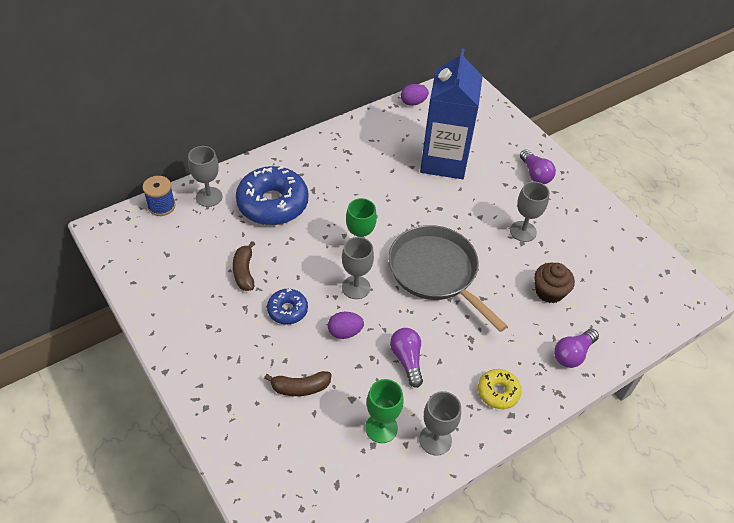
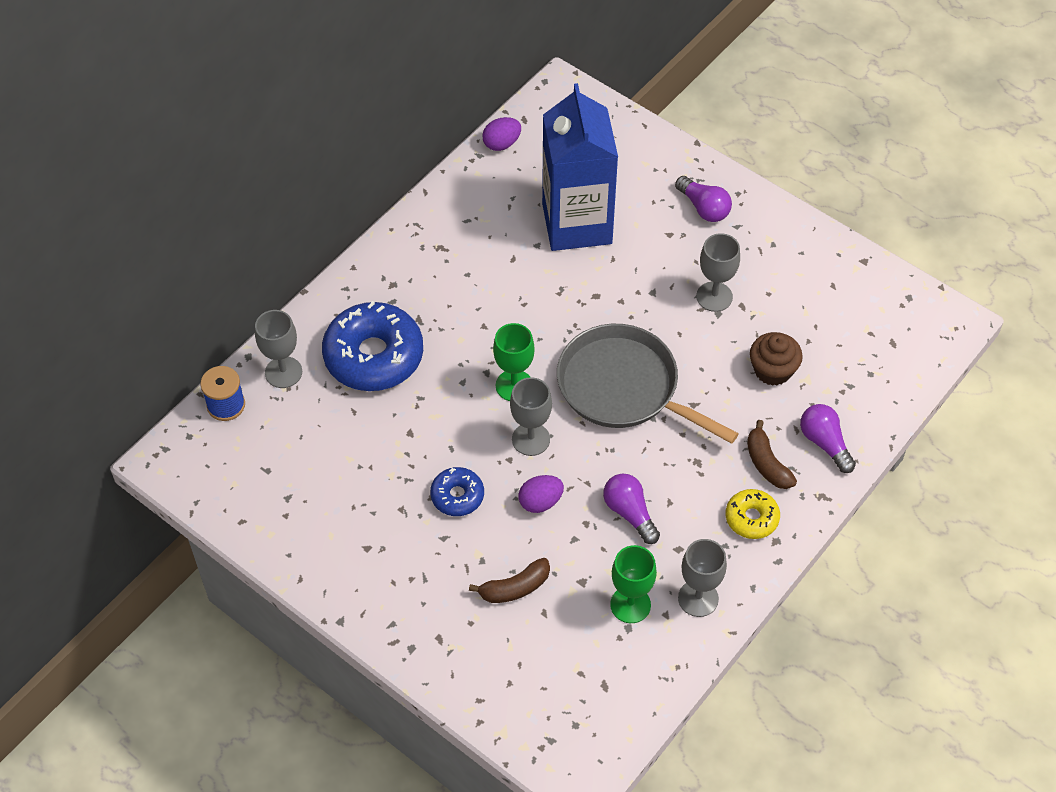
camera: 15 degrees left, 5 degrees up
(244, 272) = (379, 462): brown banana -> brown banana (767, 463)
(572, 354) = (824, 443): purple light bulb -> purple light bulb turned 120 degrees clockwise

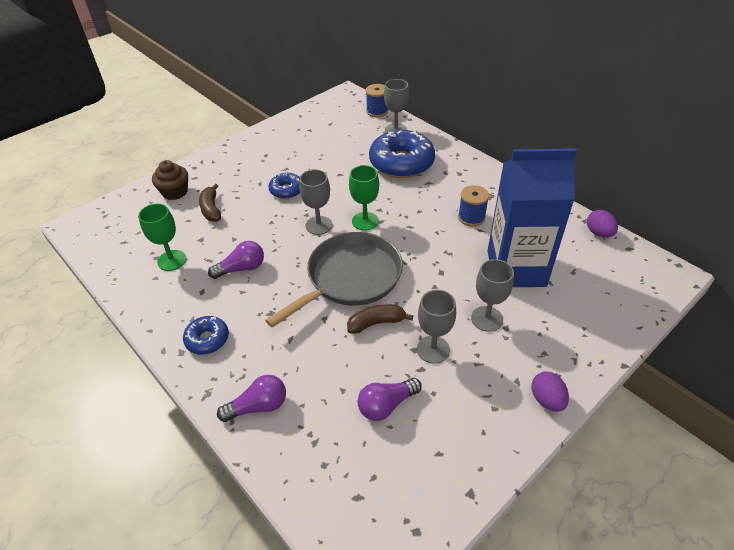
camera: 100 degrees right, 10 degrees down
(490, 268) = (471, 217): none -> blue spool
(540, 502) = (268, 225): purple egg -> purple egg (547, 400)
(698, 598) = (157, 296): grey goblet -> grey goblet (487, 319)
(704, 208) = (539, 358): purple light bulb -> purple light bulb (386, 405)
(751, 518) = (207, 339): yellow donut -> blue donut
(767, 463) = (252, 358): brown banana -> brown banana (376, 323)
(772, 370) = (345, 380): brown cupcake -> brown cupcake (175, 192)

